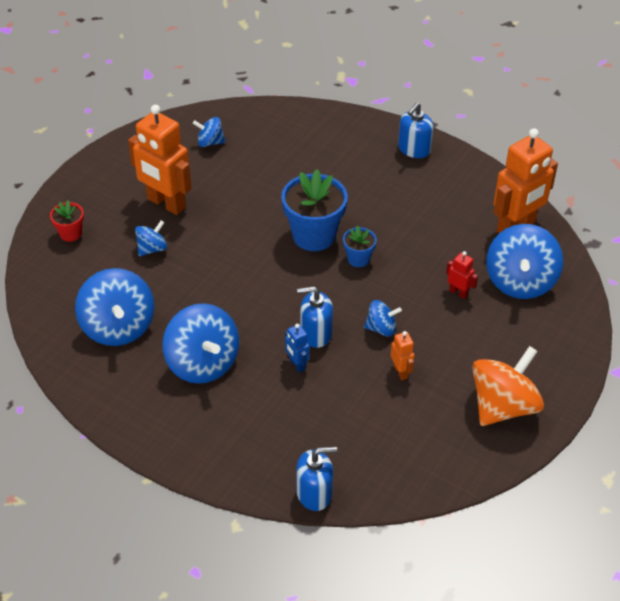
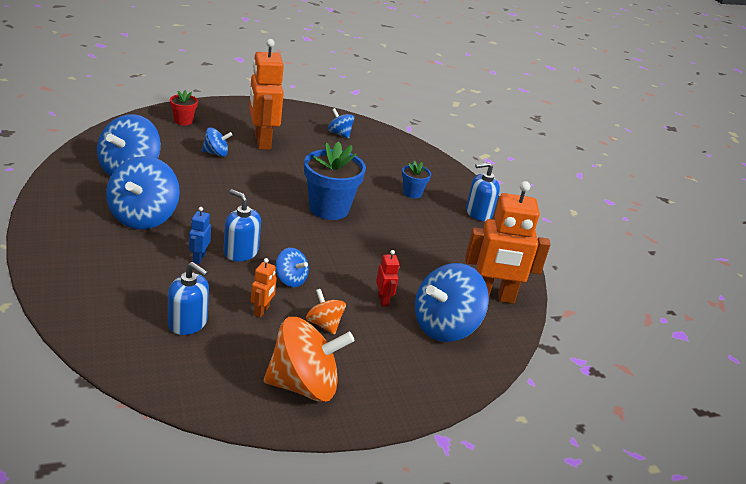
camera: 35 degrees right, 15 degrees down
(314, 493) = (80, 327): blue soap dispenser -> blue soap dispenser (188, 323)
(358, 259) = (339, 237): blue flower pot -> blue flower pot (412, 193)
(451, 347) = (324, 324): none -> orange spinning top

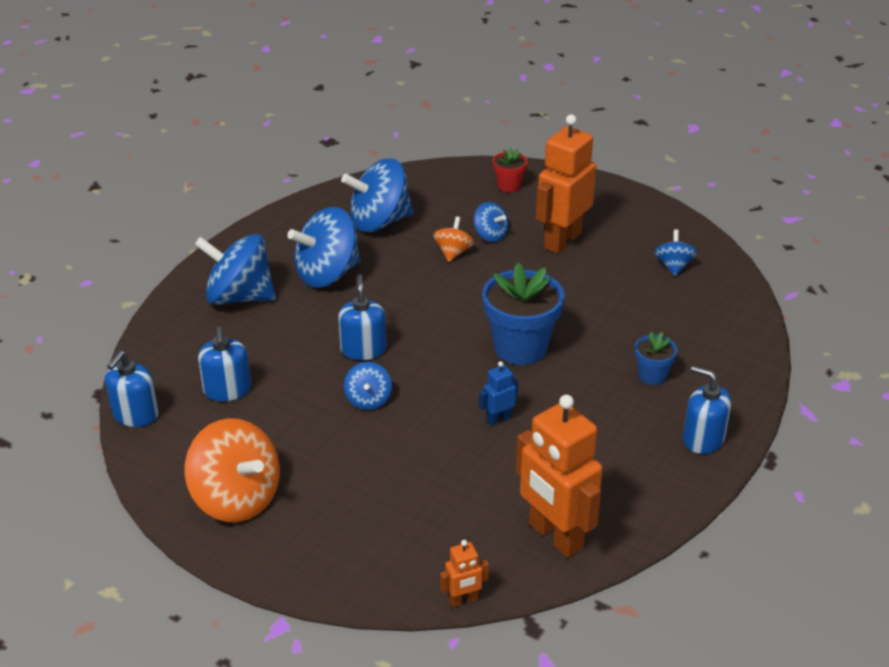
camera: 55 degrees right, 5 degrees up
(143, 377) = (135, 414): none -> blue soap dispenser
(199, 258) = (319, 336): blue robot -> blue robot (498, 419)
(262, 311) = (300, 414): orange robot -> orange robot (463, 600)
(324, 324) = (334, 458): orange spinning top -> orange spinning top (453, 253)
(383, 300) = (426, 469): red robot -> none
(445, 327) = (447, 532): blue spinning top -> blue spinning top (239, 297)

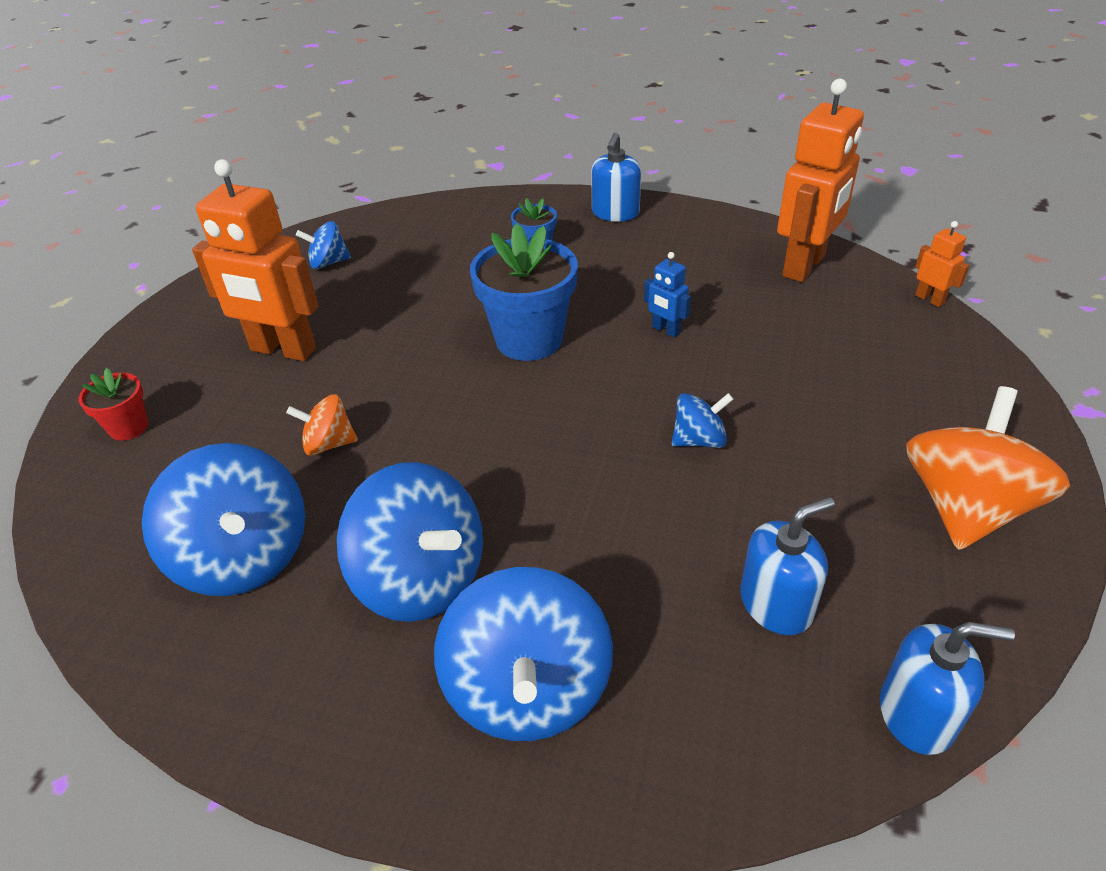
camera: 105 degrees left, 5 degrees up
(363, 349) = (599, 475): blue soap dispenser -> none
(490, 235) = (276, 416): blue spinning top -> none

